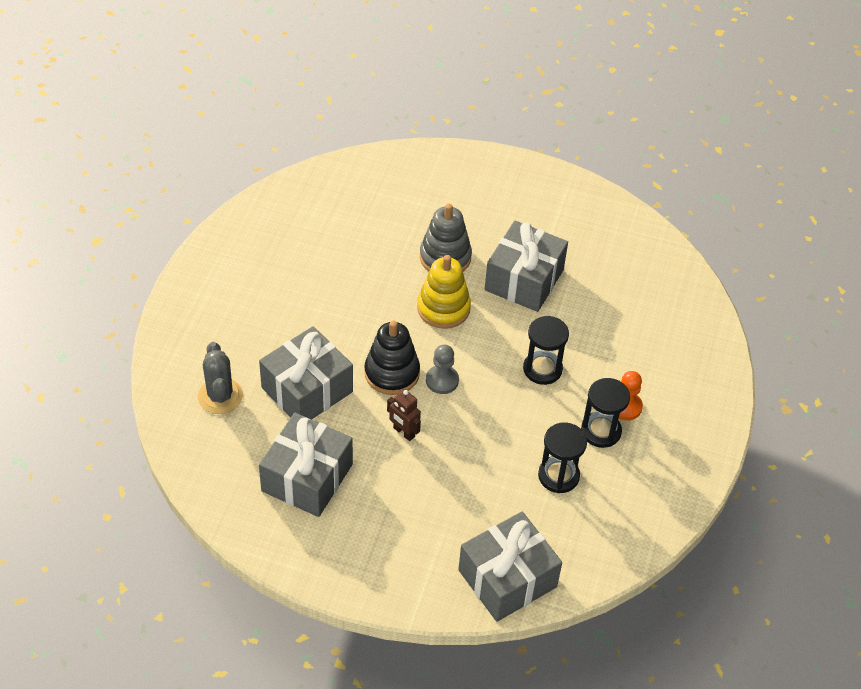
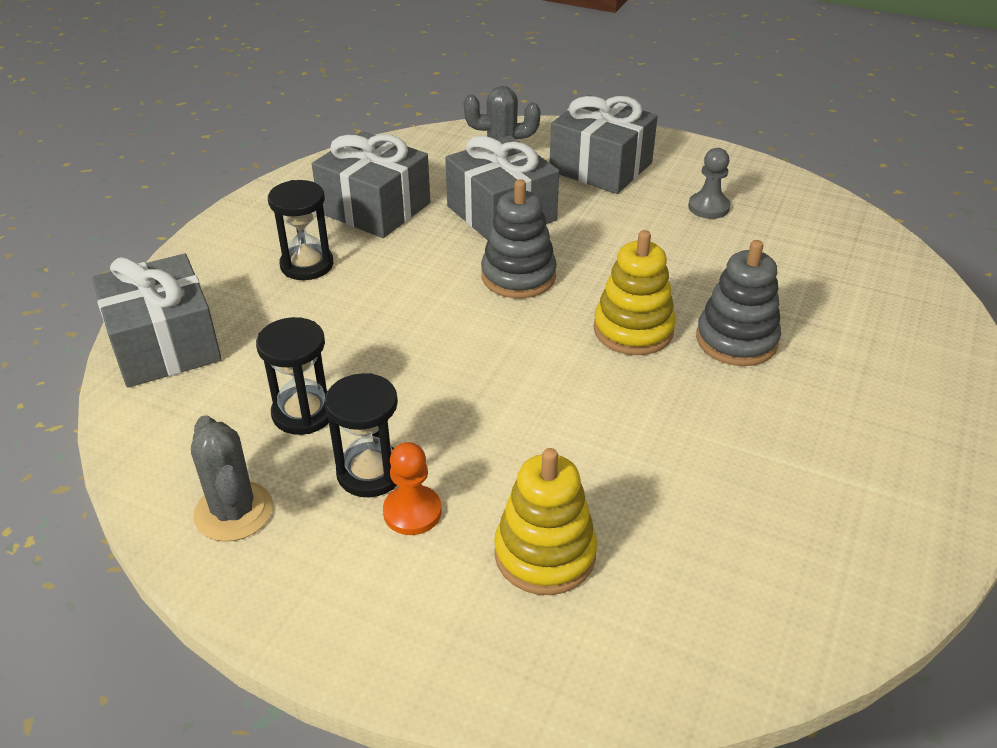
camera: 100 degrees right, 10 degrees down
(392, 373) = (518, 276): black stacking toy -> grey stacking toy
(403, 432) = (420, 279): brown robot -> none
(442, 380) = (499, 317): grey pawn -> grey pawn (708, 207)
(524, 280) = (696, 421): grey gift -> grey gift (600, 167)
(542, 369) = (506, 420): black hourglass -> black hourglass (307, 265)
(638, 345) = (545, 554): none -> yellow stacking toy
(647, 493) = (234, 511): none -> grey cactus

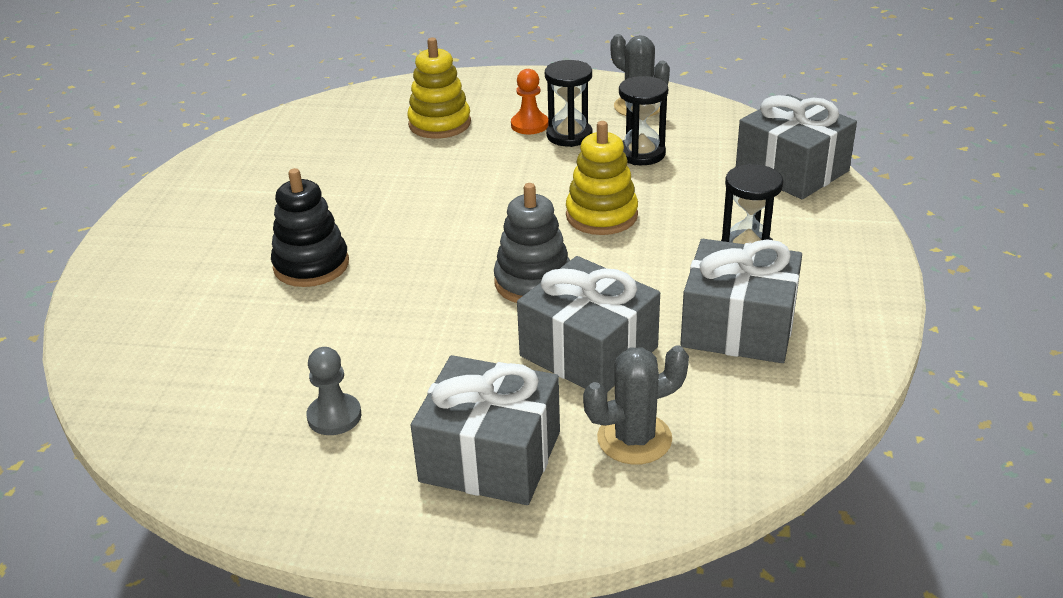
camera: 165 degrees right, 5 degrees down
(633, 330) = (407, 255): yellow stacking toy -> yellow stacking toy (601, 215)
(736, 340) = (311, 265): grey stacking toy -> black stacking toy

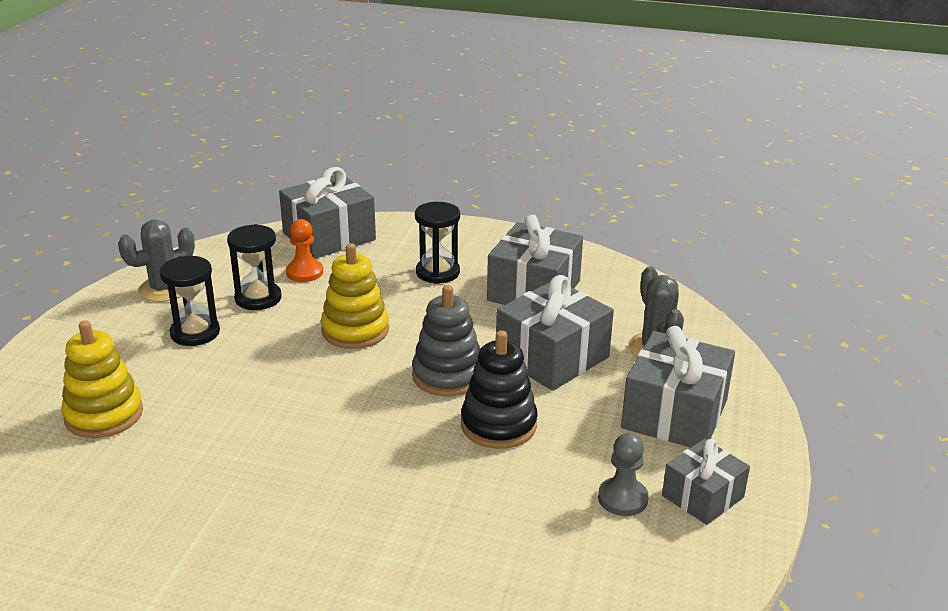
camera: 85 degrees left, 5 degrees down
(311, 265) = (369, 518): black stacking toy -> black stacking toy (498, 425)
(337, 479) = (703, 496): none -> grey gift
(529, 125) = (154, 354): orange pawn -> orange pawn (304, 272)

